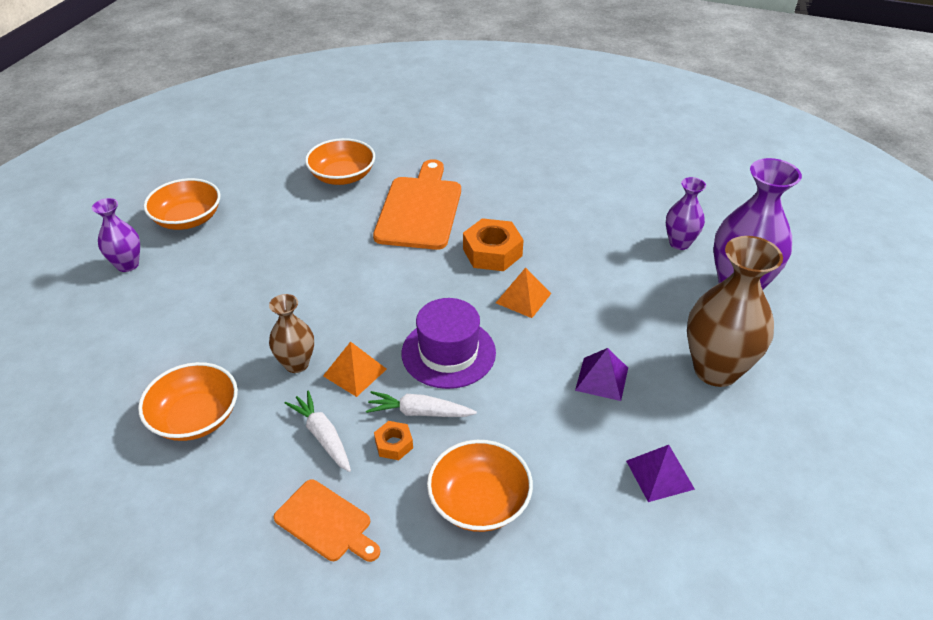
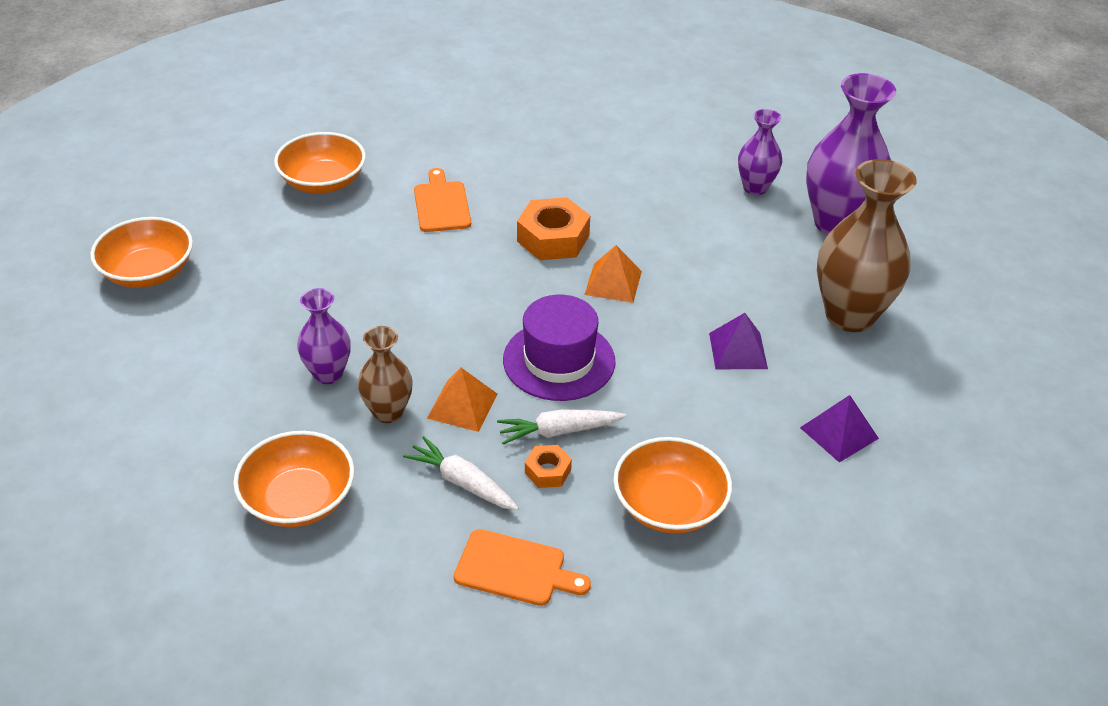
camera: 20 degrees left, 0 degrees up
(127, 265) = (101, 344): purple vase -> purple vase (328, 374)
(419, 209) = (441, 204): orange cutting board -> orange cutting board, size x0.56

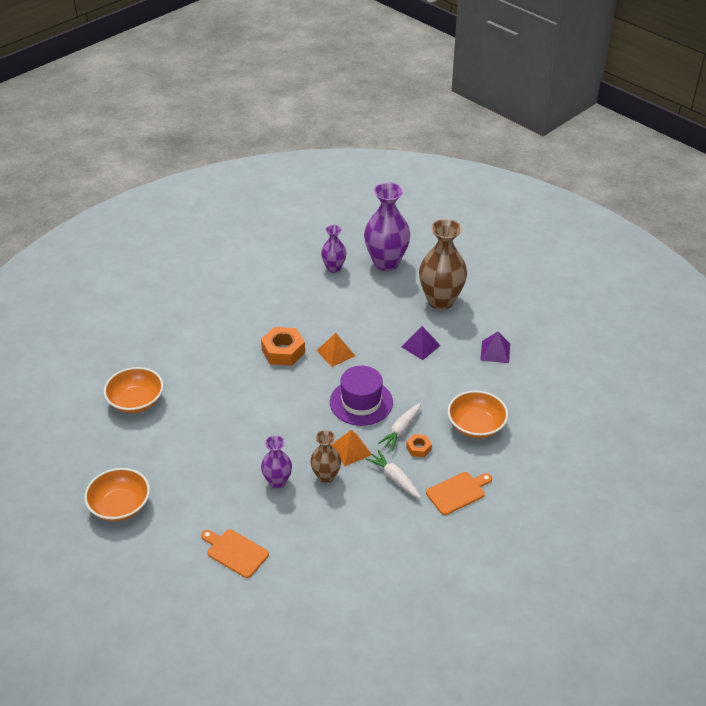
camera: 45 degrees left, 0 degrees up
(299, 499) = (343, 537): orange bowl -> none
(441, 204) = (210, 371): orange cutting board -> orange cutting board (235, 552)
(462, 482) = (394, 478): white carrot -> white carrot turned 60 degrees clockwise

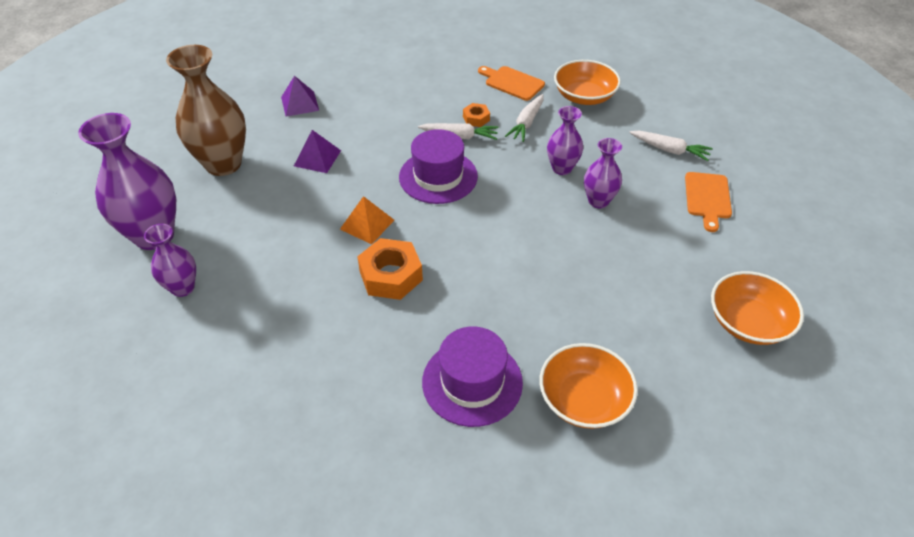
camera: 115 degrees left, 5 degrees up
(183, 361) = (472, 382): none -> purple hat
(303, 559) = (669, 150): none -> white carrot
(326, 476) = (562, 168): brown vase -> purple vase
(351, 450) = (513, 162): orange pyramid -> none
(476, 425) = (419, 91): orange bowl -> orange bowl (584, 96)

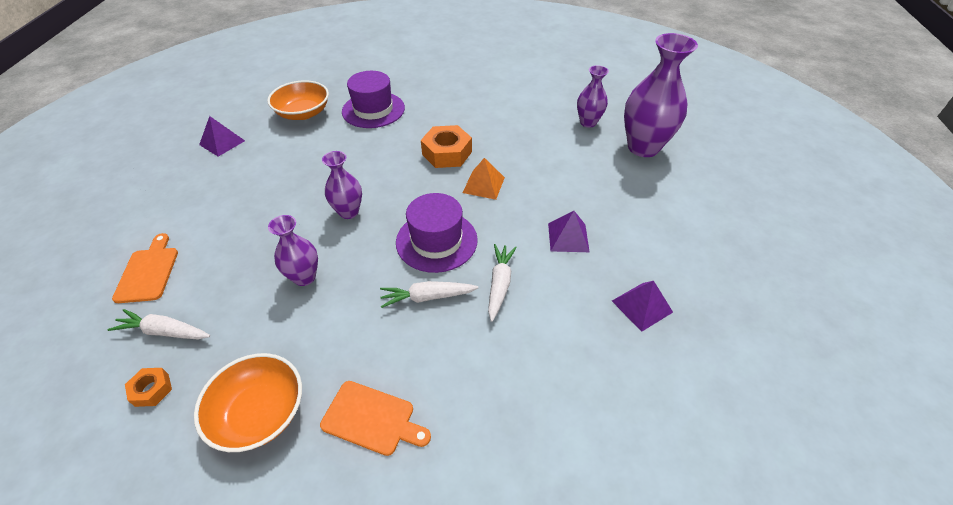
camera: 165 degrees right, 0 degrees up
(223, 164) = (651, 213): brown vase -> none
(476, 118) = (413, 330): orange nut -> orange nut (152, 390)
(526, 123) = (346, 337): white carrot -> white carrot (499, 284)
(598, 201) = (269, 246): purple vase -> purple vase (348, 212)
(695, 358) = (222, 142): none -> purple pyramid
(748, 322) = (170, 169): orange bowl -> none

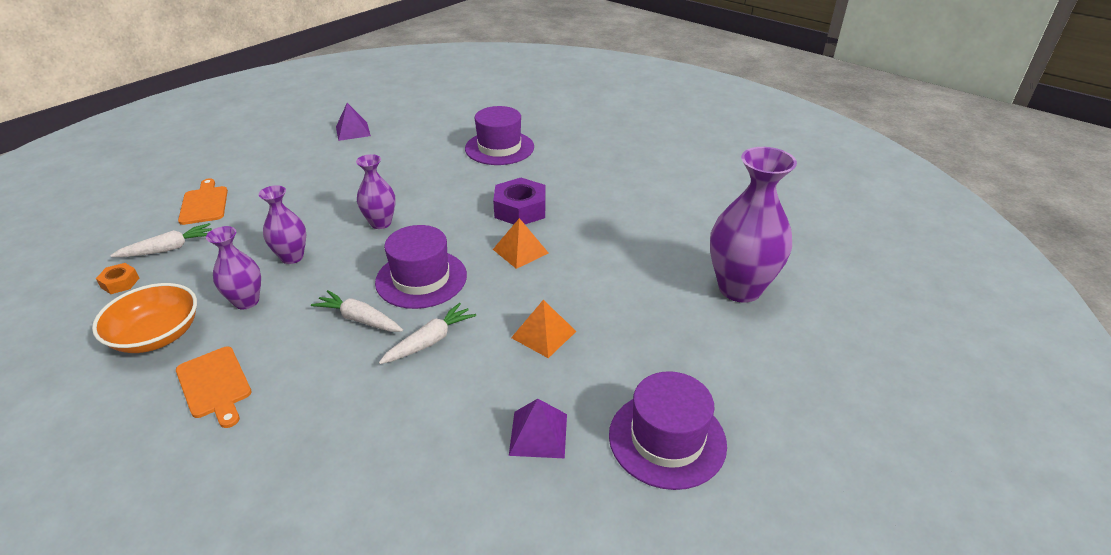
camera: 35 degrees right, 10 degrees down
(148, 272) = (204, 204): orange cutting board -> orange cutting board turned 45 degrees counterclockwise
(164, 331) = (168, 249): white carrot -> white carrot turned 105 degrees clockwise
(303, 113) = (438, 130): orange bowl -> none
(447, 153) = (520, 209): orange nut -> purple nut
(568, 237) = (543, 334): purple pyramid -> orange pyramid
(588, 122) = (704, 238): purple vase -> purple vase (246, 301)
(710, 265) = (667, 439): none -> purple hat

